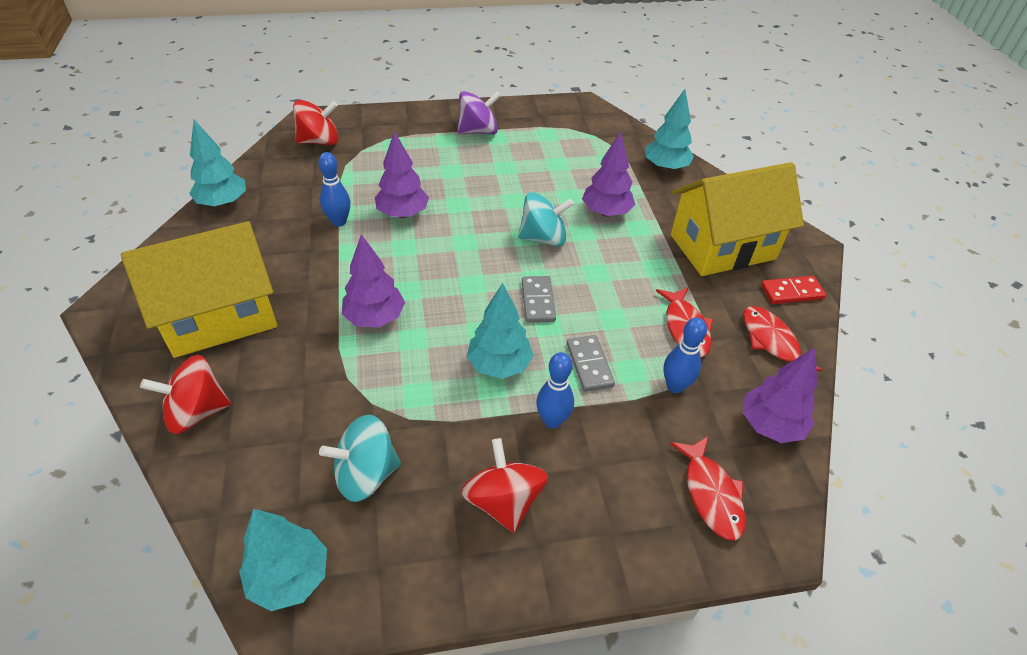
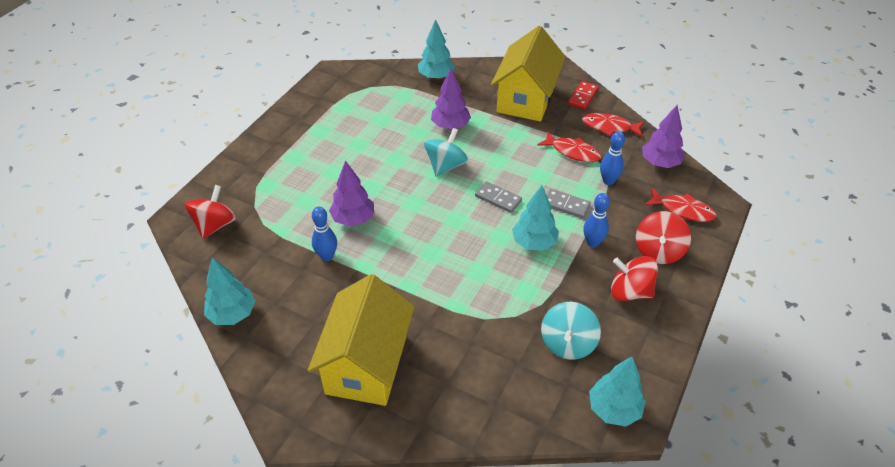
camera: 50 degrees left, 0 degrees up
(197, 412) = (449, 410): red spinning top -> red spinning top (658, 251)
(375, 318) = (443, 281): purple tree -> none
(478, 131) = (303, 136): purple spinning top -> none

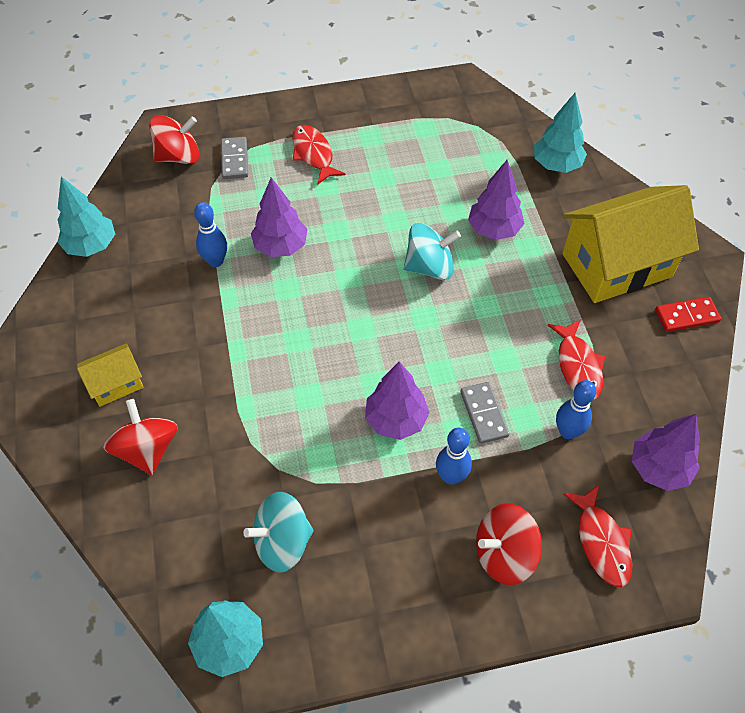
camera: 50 degrees right, 10 degrees up
(366, 364) = (116, 384): yellow house -> yellow house, size x0.47
(498, 198) = (429, 344): grey domino -> grey domino (235, 160)
(534, 243) = (396, 420): turquoise tree -> purple tree
(609, 127) = (663, 376): red fish -> red fish (314, 154)
(630, 291) = (411, 560): red spinning top -> red spinning top (147, 449)

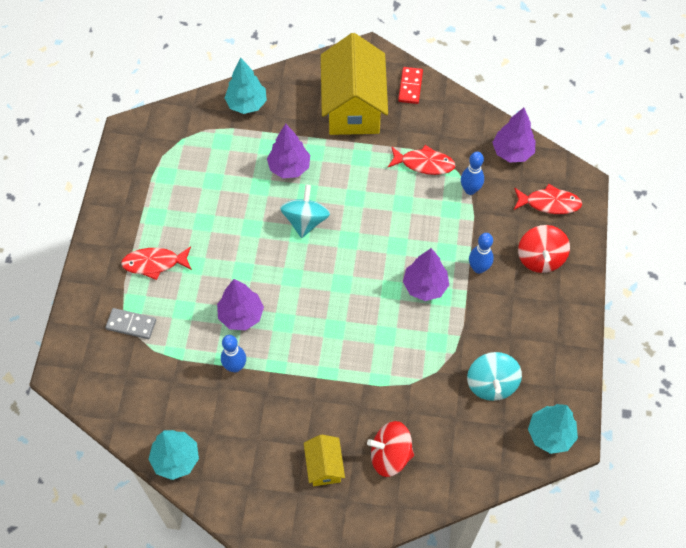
camera: 70 degrees left, 5 degrees up
(178, 156) = (105, 368): red spinning top -> none
(483, 414) = (439, 232): grey domino -> none

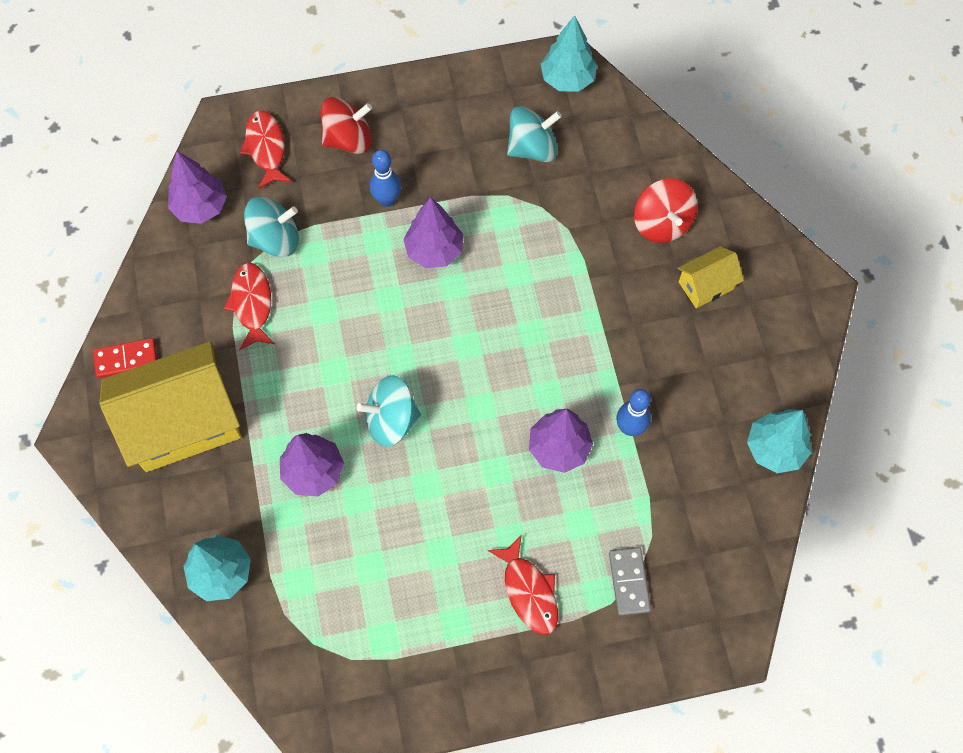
camera: 110 degrees left, 5 degrees up
(470, 190) = (275, 239): blue bowling pin -> turquoise spinning top

